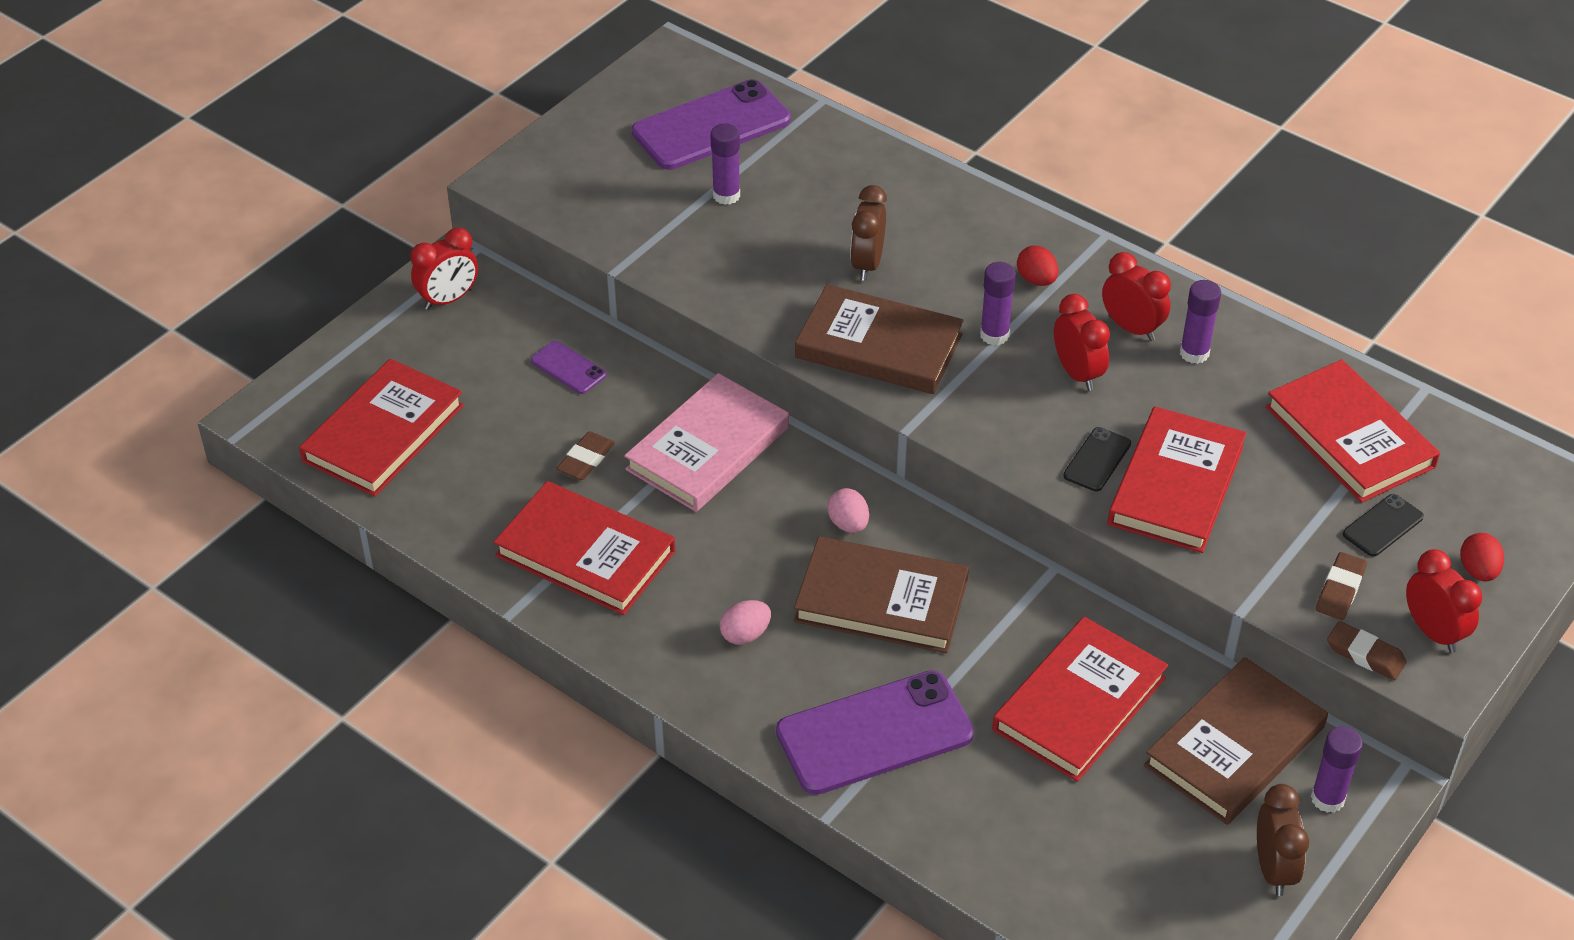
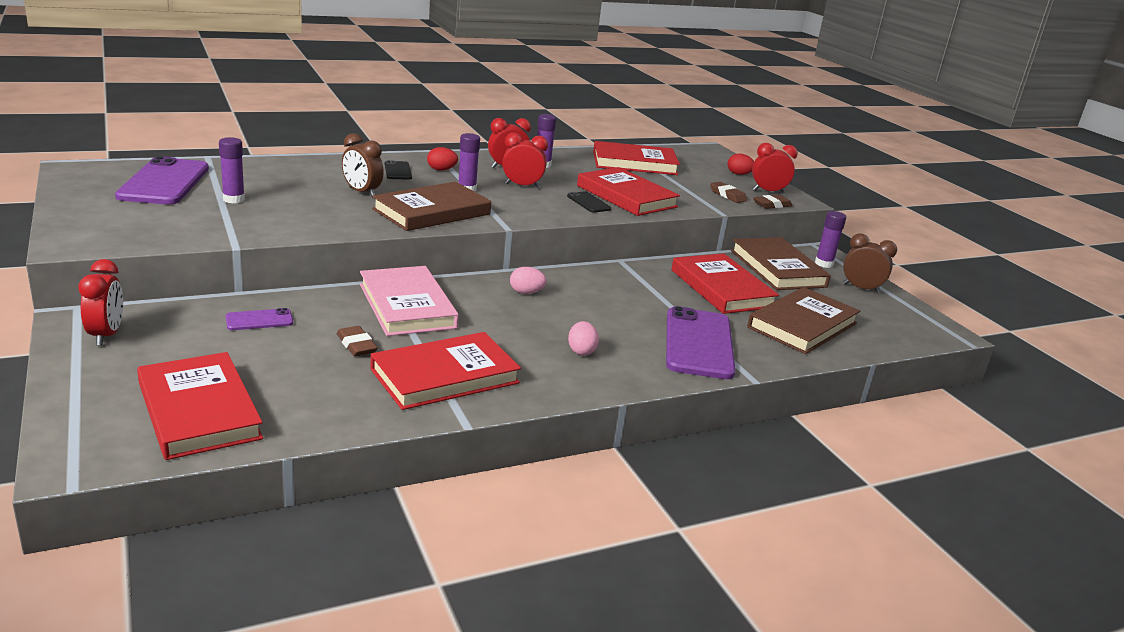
camera: 65 degrees left, 20 degrees down
(881, 601) = (597, 306): brown book -> brown book (802, 325)
(1383, 526) = (695, 177): black phone -> black phone (398, 171)

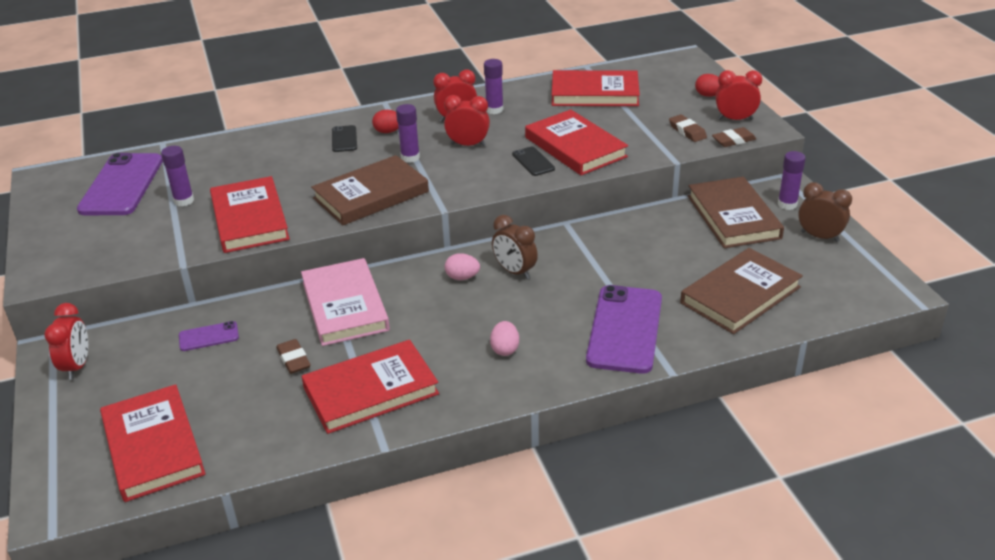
camera: 10 degrees right, 10 degrees up
(362, 192) = (305, 176): brown clock -> brown clock (514, 272)
(721, 288) = (665, 252): red book -> red book (249, 219)

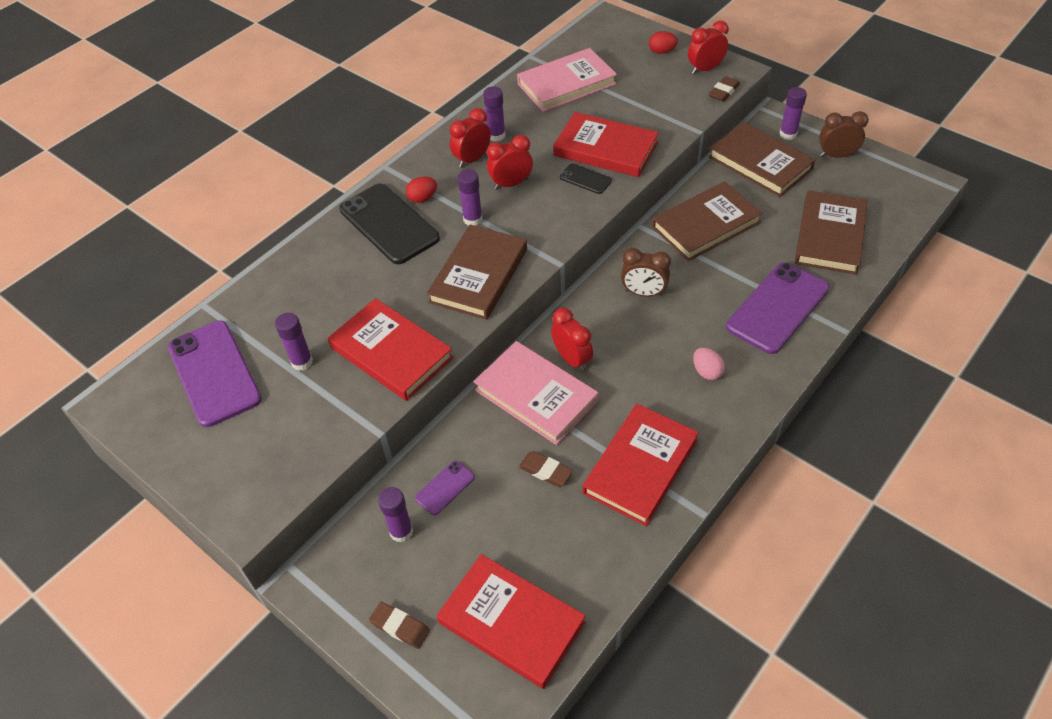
camera: 30 degrees left, 15 degrees up
(77, 366) = (351, 584): red clock -> red clock (572, 359)
(147, 350) = (401, 531): none -> purple glue stick
(344, 139) = (389, 224): black phone -> black phone, size x2.15
(462, 277) = (607, 318): pink egg -> none
(594, 93) = (566, 84): red book -> pink book
(625, 329) = (777, 308): purple phone -> purple phone turned 60 degrees clockwise
(627, 244) = (706, 225): none -> brown book
(687, 131) = (680, 96): brown eraser -> brown eraser (400, 627)

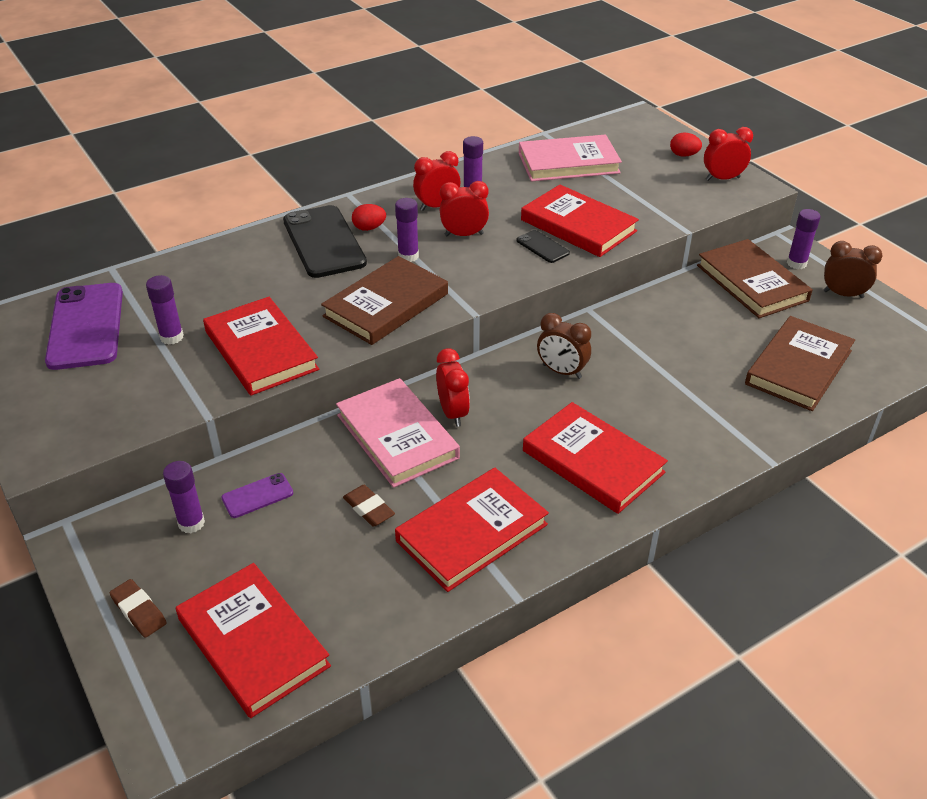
camera: 15 degrees right, 10 degrees down
(706, 225) = (662, 325): brown book -> none
(707, 372) = (592, 462): pink egg -> red book
(723, 92) = (732, 202): brown eraser -> none
(777, 308) = (704, 421): purple phone -> none

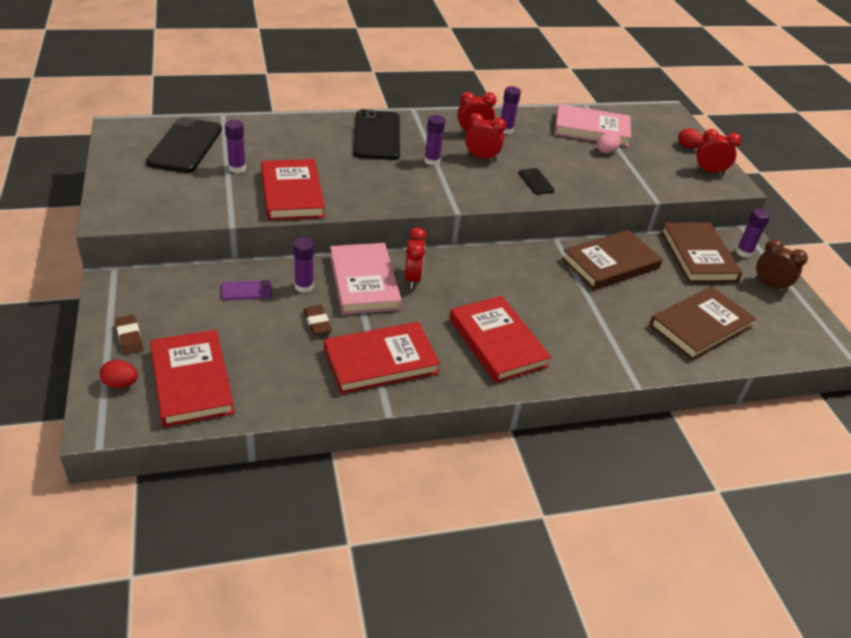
camera: 15 degrees right, 0 degrees up
(86, 326) = (185, 146): purple phone -> black phone
(191, 523) = (193, 294): purple glue stick -> purple glue stick (304, 286)
(369, 228) = (415, 135): red egg -> red egg (121, 384)
(386, 305) = (396, 189): brown book -> brown book (610, 264)
(561, 371) = (510, 275): brown clock -> none
(578, 226) = (572, 174): red book -> none
(600, 186) = (606, 151): none -> pink egg

